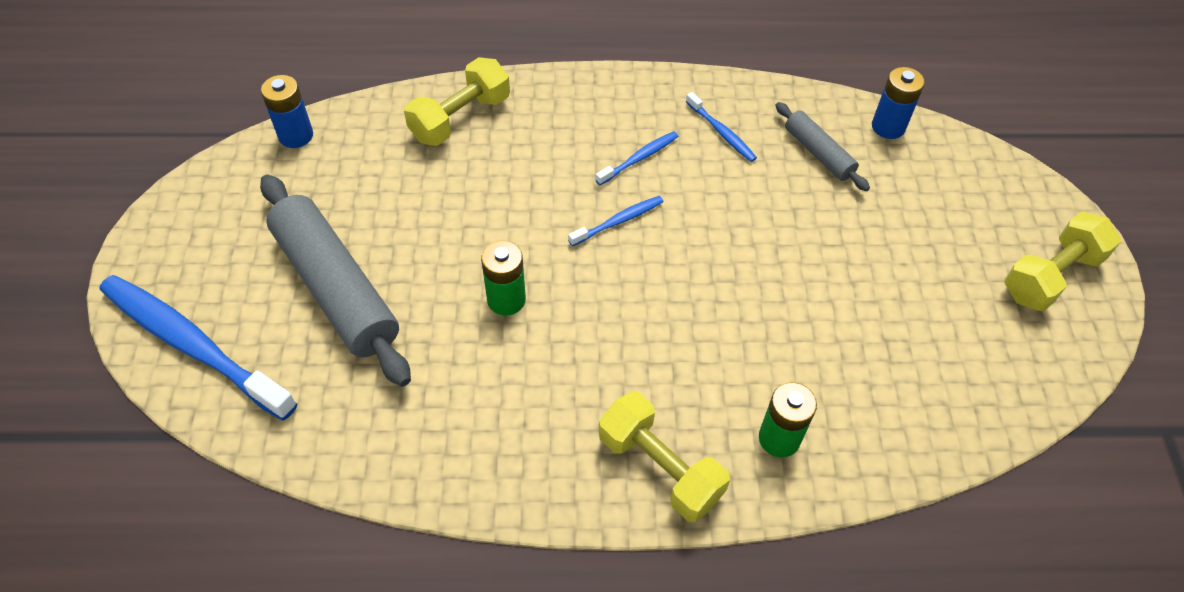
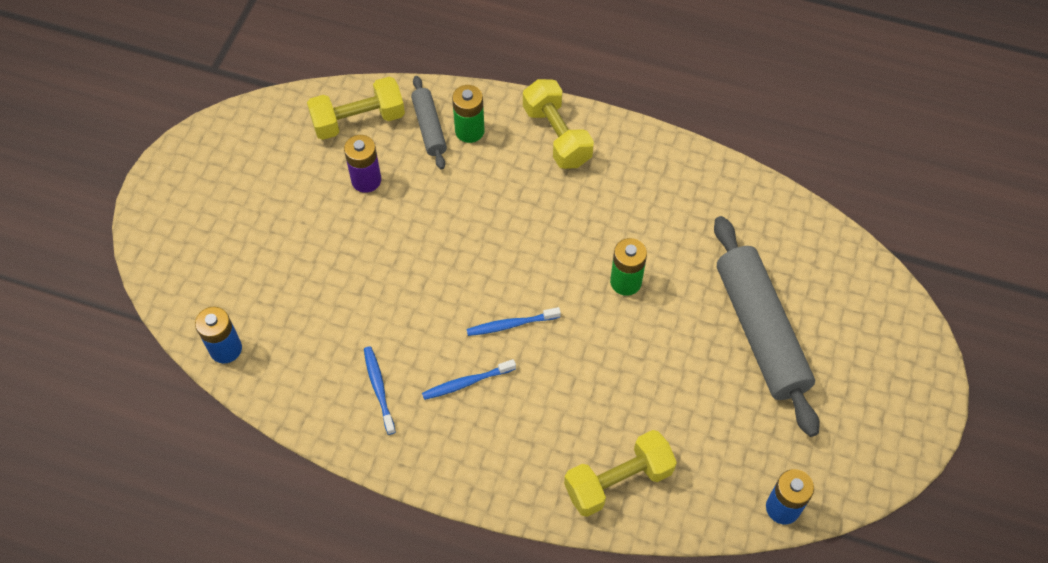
camera: 160 degrees left, 5 degrees up
(193, 345) = (877, 314): blue toothbrush -> none
(818, 153) = (305, 340): grey rolling pin -> grey rolling pin (429, 127)
(867, 332) = (366, 180): none -> purple battery
(1051, 276) = (200, 181): yellow dumbbell -> yellow dumbbell (358, 120)

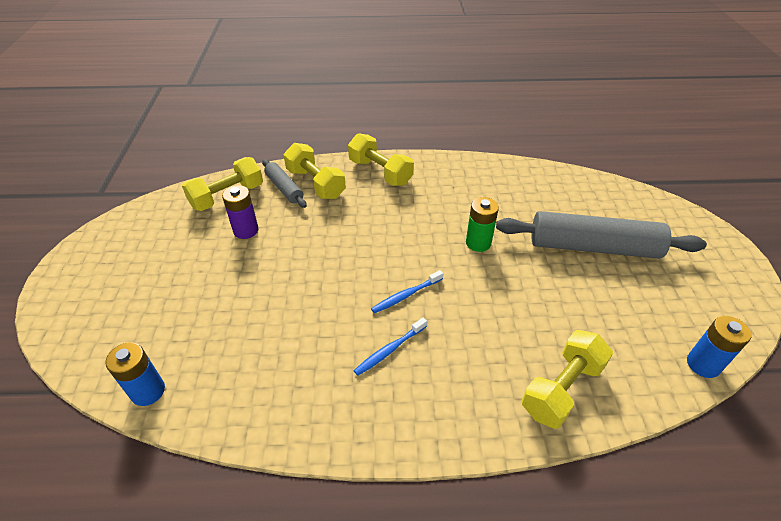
camera: 20 degrees left, 15 degrees down
(379, 388) = (311, 380): blue toothbrush -> none
(469, 131) = (316, 183): green battery -> yellow dumbbell
(760, 331) = (593, 247): grey rolling pin -> grey rolling pin turned 45 degrees counterclockwise

